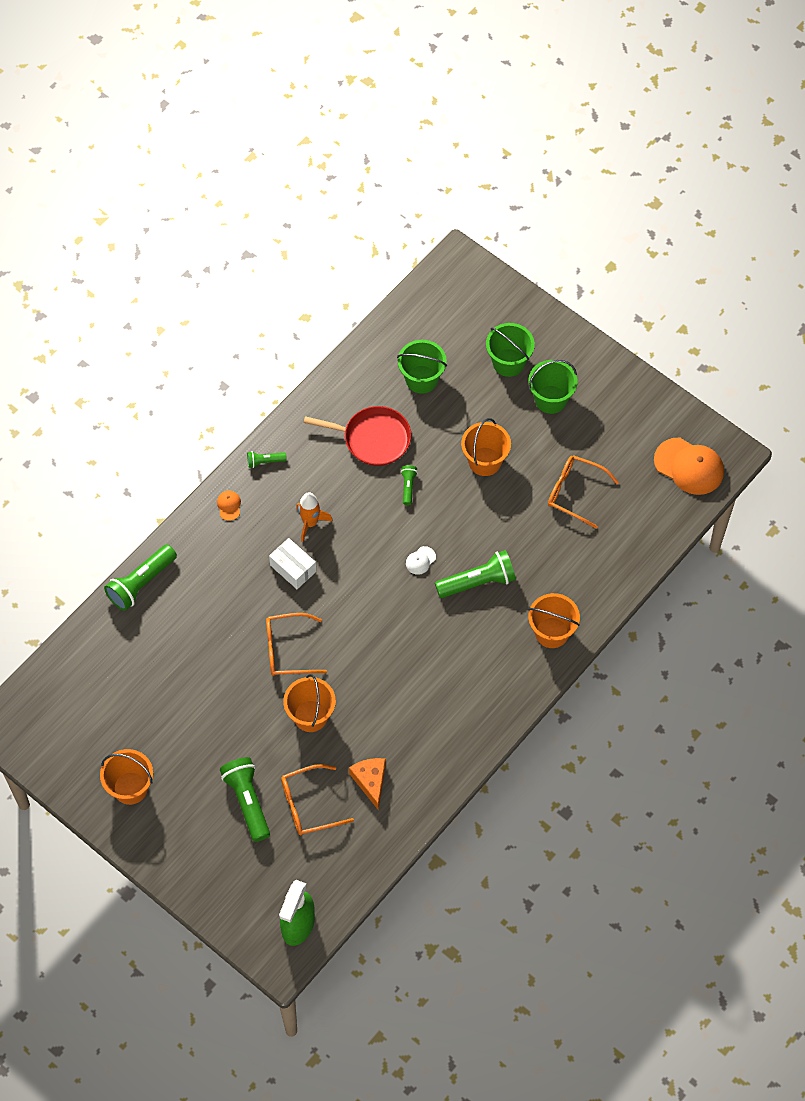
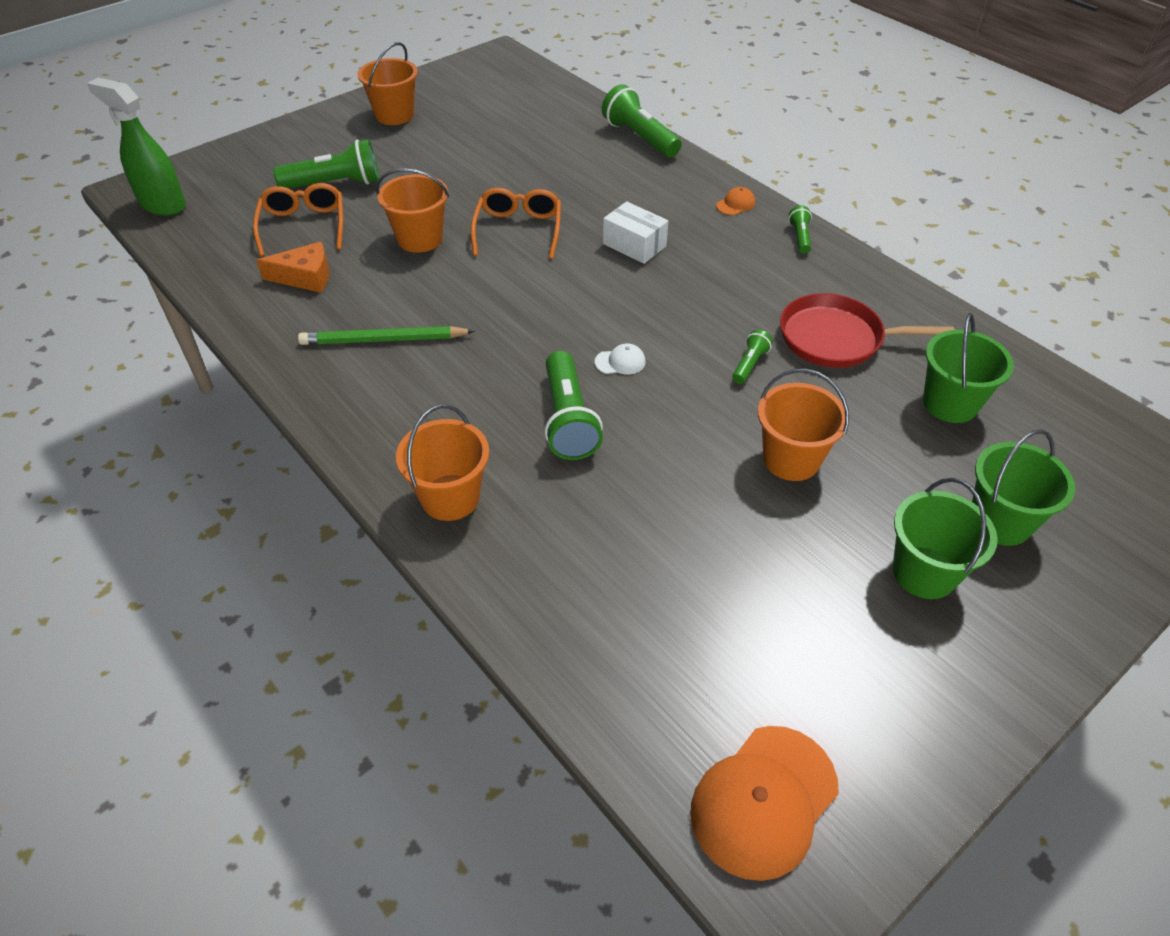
camera: 100 degrees right, 15 degrees down
(229, 505) = (735, 204): orange cap -> orange cap turned 45 degrees counterclockwise
(293, 568) = (634, 245): white box -> white box turned 75 degrees clockwise
(310, 523) = (700, 266): orange rocket -> none
(373, 439) = (836, 338): red pan -> red pan turned 75 degrees clockwise
(408, 487) = (749, 364): green flashlight -> green flashlight turned 75 degrees counterclockwise
(420, 560) = (620, 362): white cap -> white cap turned 120 degrees clockwise
(427, 707) = (384, 340): none -> green pencil
(575, 492) = (718, 576): orange glasses -> none

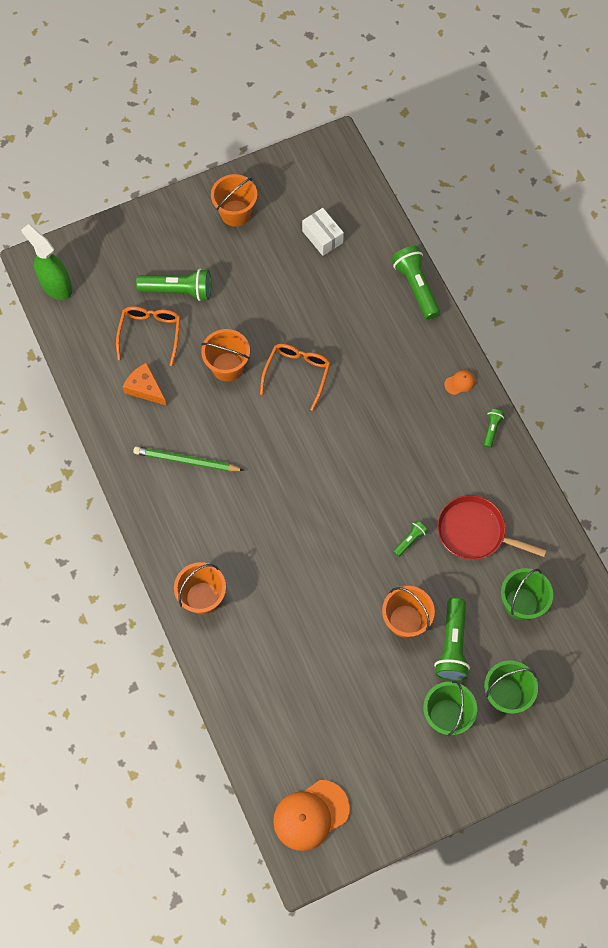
camera: 15 degrees right, 20 degrees up
(305, 277) = (145, 388): orange cheese -> orange cheese turned 150 degrees counterclockwise
(568, 420) = (284, 557): green flashlight -> green flashlight (452, 645)
(620, 362) = (329, 517): white cap -> none
(634, 245) = (373, 409): white box -> white box (322, 237)

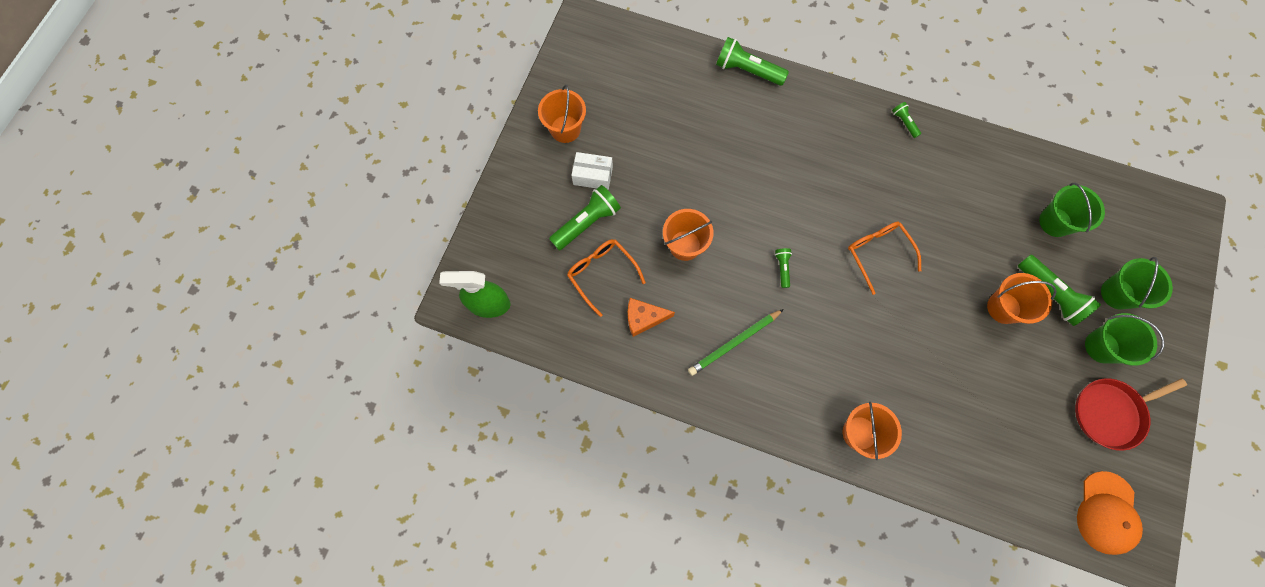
camera: 45 degrees left, 5 degrees up
(297, 374) = (738, 204): orange glasses -> orange glasses (878, 253)
(322, 237) = (646, 92): white box -> white box (593, 176)
(410, 540) = (942, 248): green flashlight -> green flashlight (782, 268)
(460, 383) = (849, 110): orange cap -> none
(474, 532) = (973, 202): red pan -> red pan (1110, 413)

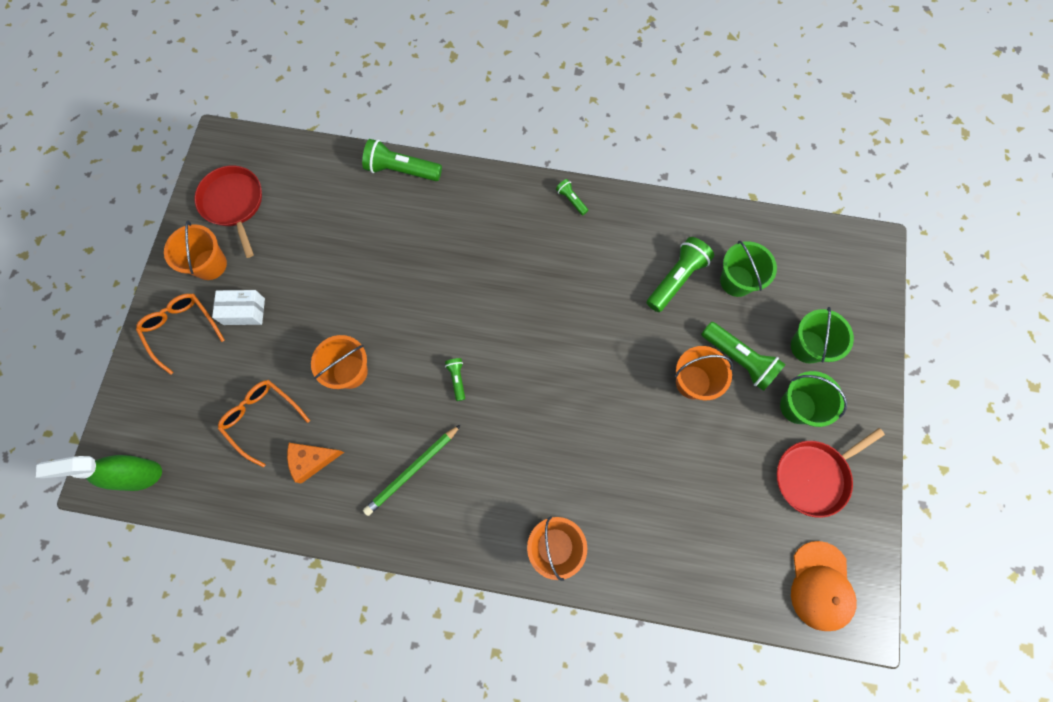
camera: 10 degrees left, 0 degrees up
(586, 222) = (241, 364): green flashlight -> green flashlight (676, 279)
(591, 77) = (233, 203): none -> red pan
(878, 253) = (556, 345): orange glasses -> orange glasses (181, 329)

